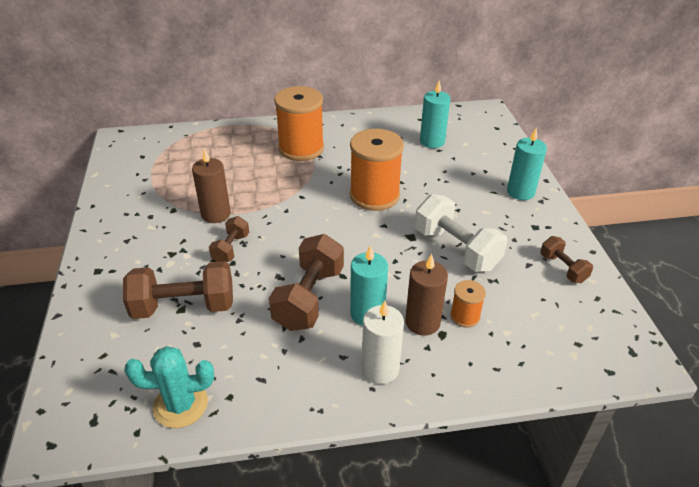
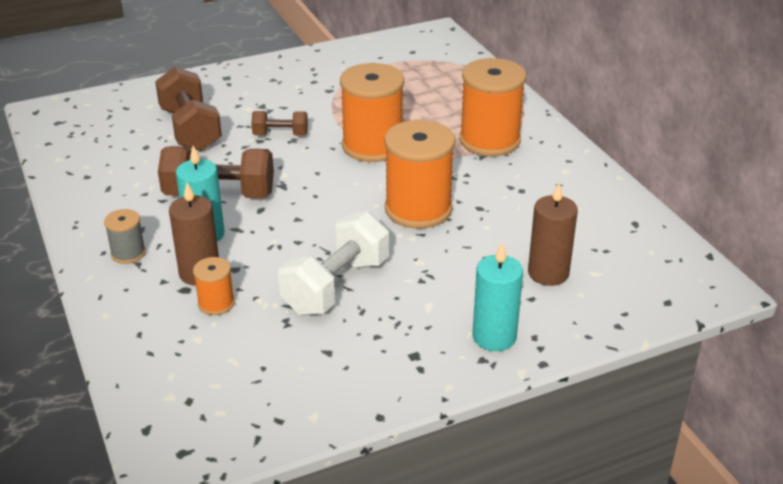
camera: 75 degrees right, 5 degrees down
(180, 405) = (76, 155): turquoise cactus -> none
(216, 214) = (332, 114): brown candle -> brown candle (548, 273)
(278, 201) = (372, 146): none -> orange spool
(380, 369) = (128, 253): white candle -> grey spool
(432, 141) = (578, 241): turquoise candle -> none
(563, 268) = (330, 385): brown dumbbell -> none

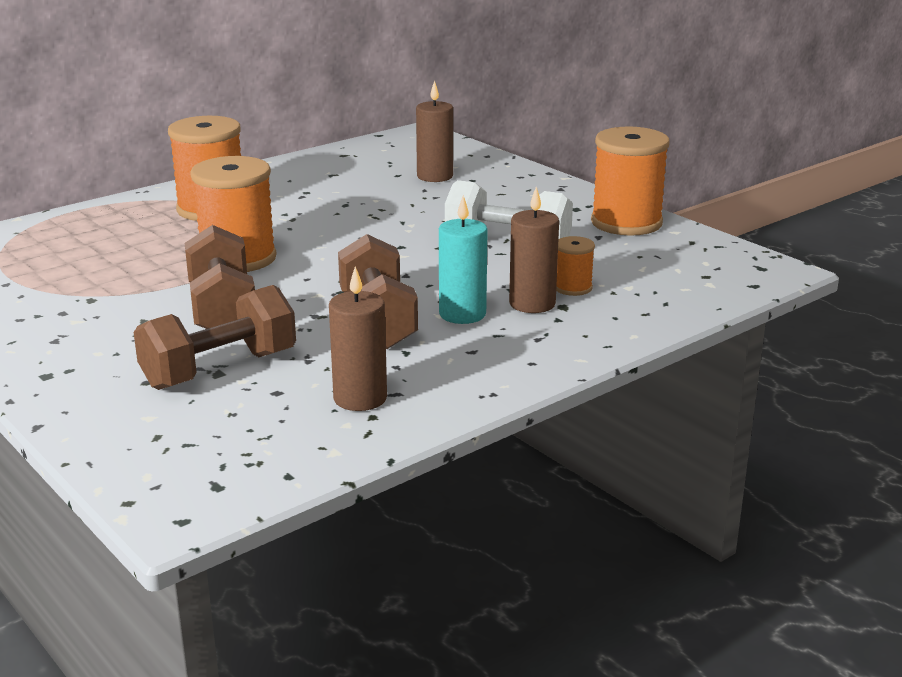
camera: 105 degrees left, 10 degrees down
(112, 174) = (360, 398): none -> brown candle
(128, 253) = (524, 347): grey spool -> none
(280, 135) = (222, 310): brown dumbbell -> brown dumbbell, size x1.82
(418, 209) = (360, 226): orange spool -> orange spool (626, 223)
(494, 337) = (531, 187): turquoise candle -> none

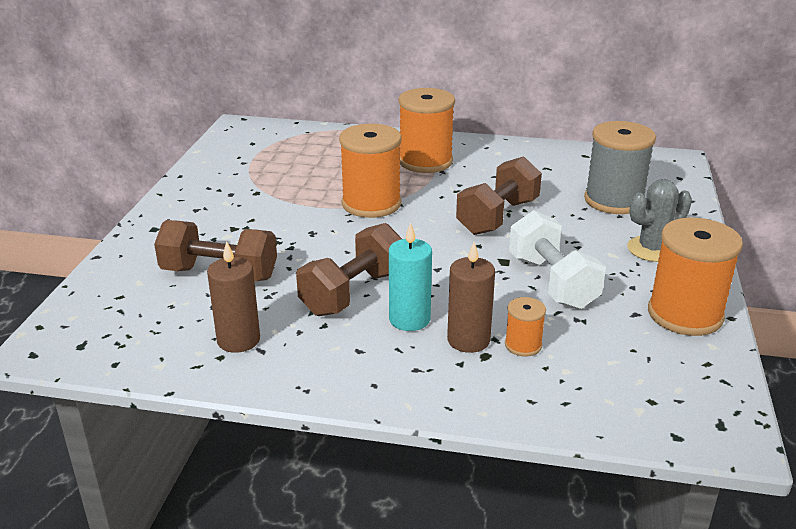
camera: 50 degrees right, 5 degrees up
(222, 310) = (296, 235): brown dumbbell -> brown dumbbell (498, 217)
(435, 176) = (614, 201): brown candle -> grey spool
(527, 195) = (652, 249): none -> grey cactus

